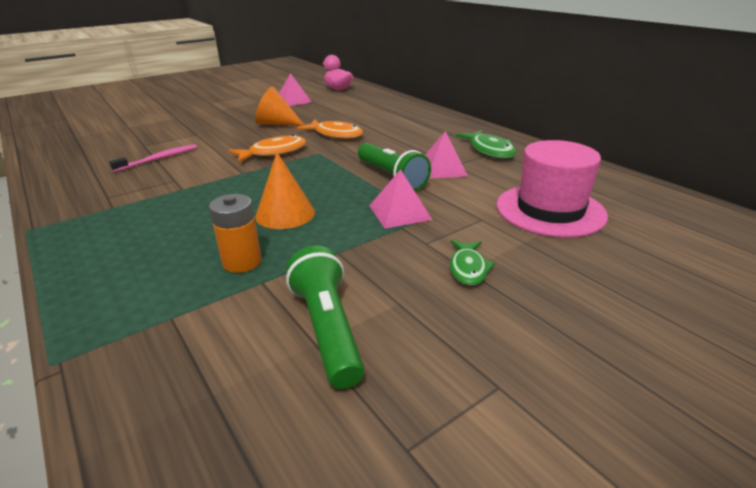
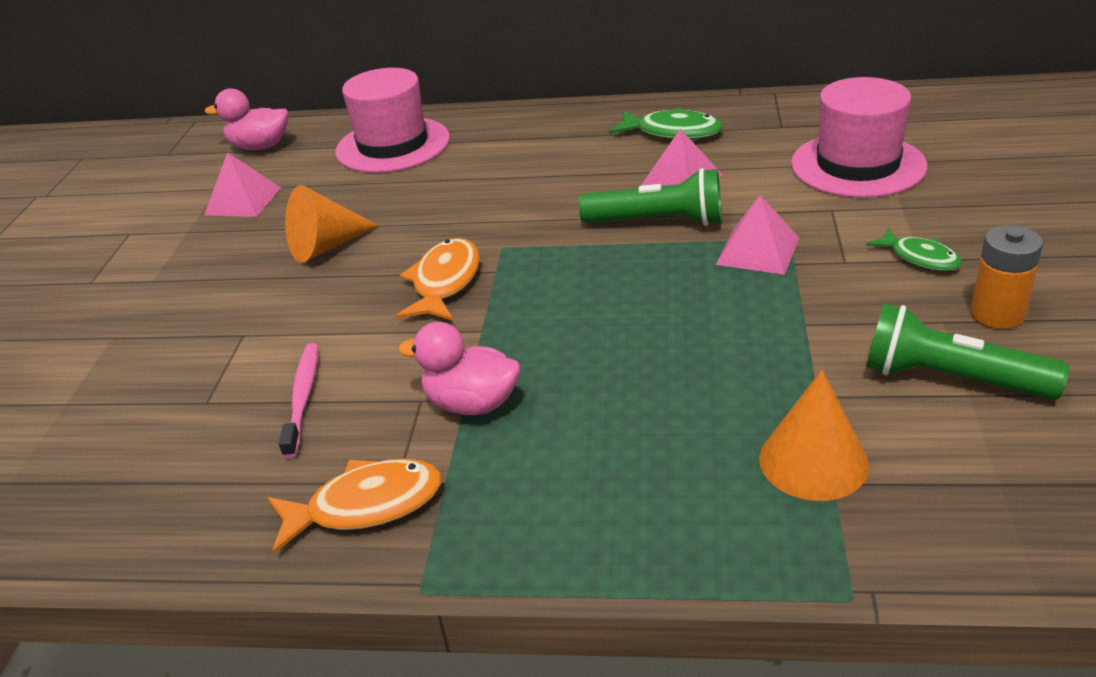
camera: 45 degrees left, 5 degrees up
(179, 191) = (472, 403): none -> pink duck
(242, 262) = (756, 398): orange battery -> orange battery (997, 314)
(285, 214) = (664, 331): orange cone -> orange cone (813, 461)
(335, 134) = (455, 213): orange fish -> orange fish (366, 506)
(374, 106) = (393, 145): none -> pink hat

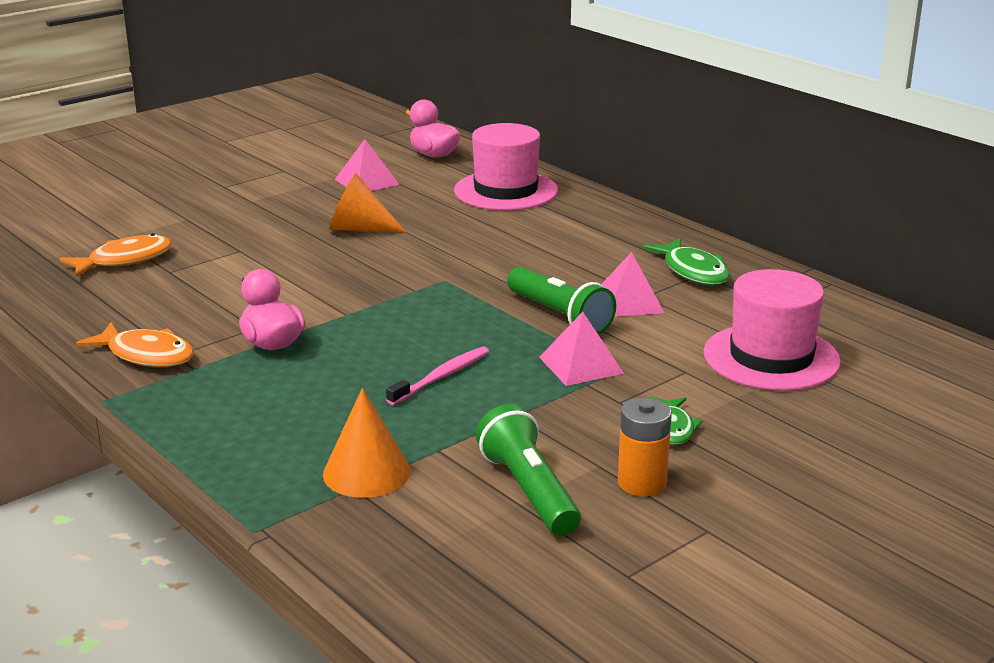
camera: 40 degrees right, 10 degrees down
(302, 398) = (209, 294): pink toothbrush -> pink toothbrush (441, 377)
(445, 283) = (377, 280): orange fish -> orange fish (124, 260)

